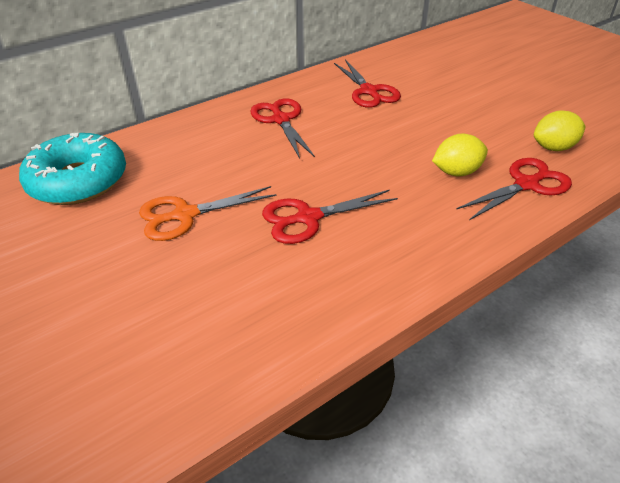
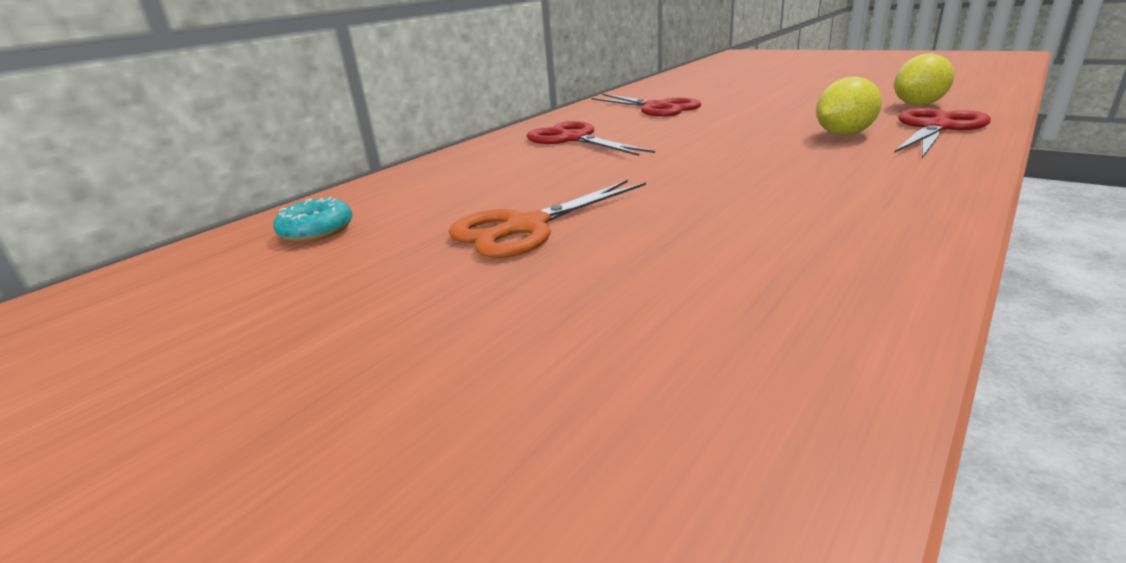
camera: 15 degrees left, 15 degrees down
(78, 181) = (317, 230): turquoise donut -> turquoise donut, size x0.45
(308, 218) = (713, 196): red scissors -> none

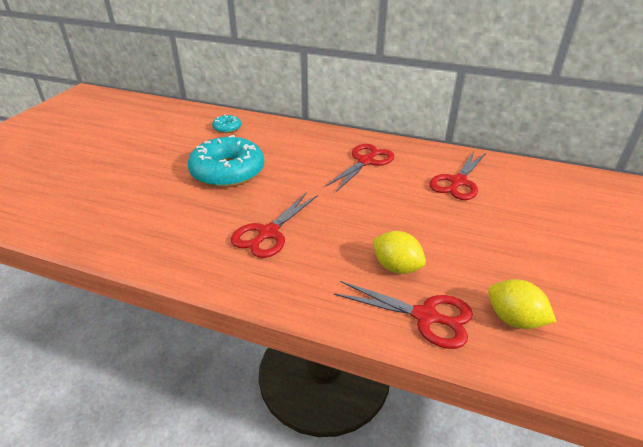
camera: 70 degrees right, 10 degrees up
(526, 227) = (228, 172): orange scissors -> turquoise donut
(767, 194) = (268, 233): none -> red scissors

